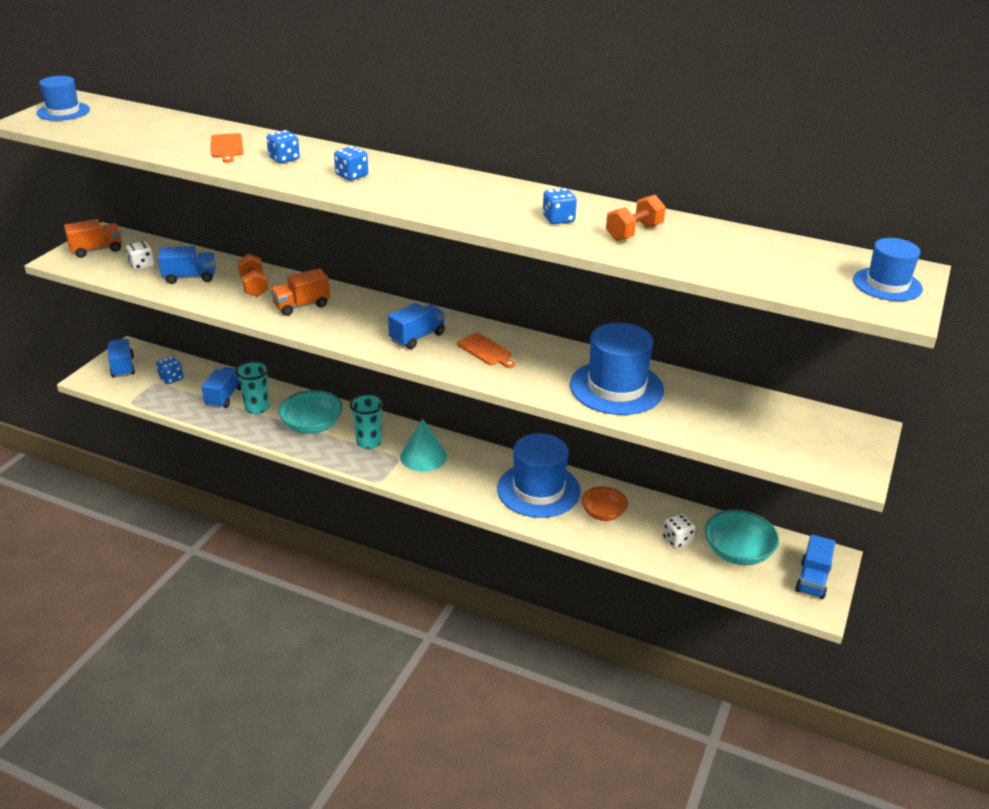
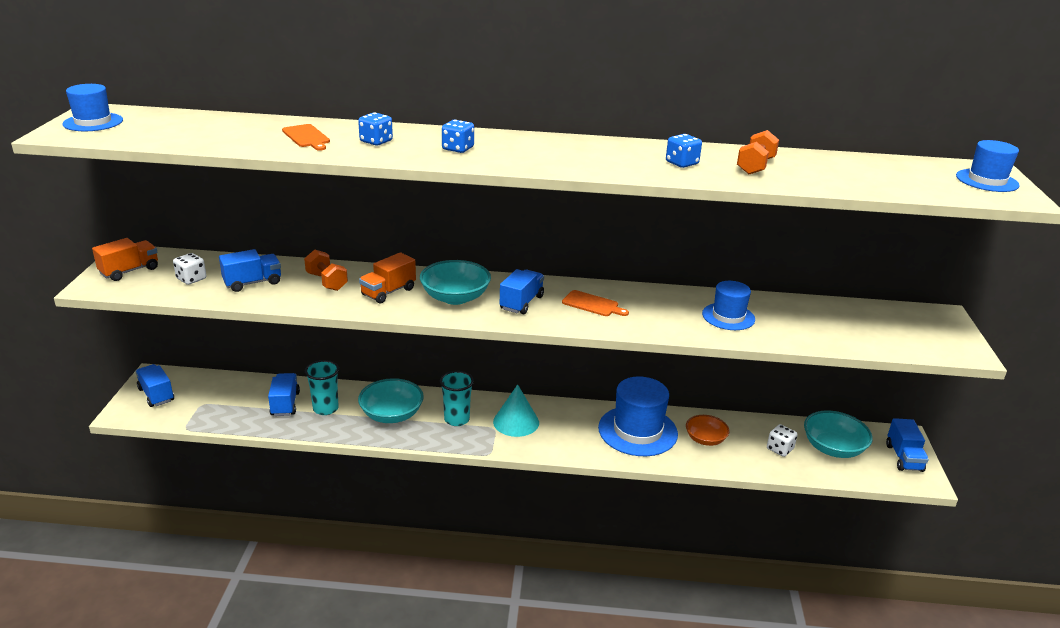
camera: 20 degrees left, 5 degrees down
(171, 378) = (217, 396): blue dice -> none
(359, 321) = (455, 297): none -> turquoise bowl
(616, 387) = (728, 316): blue hat -> blue hat, size x0.60

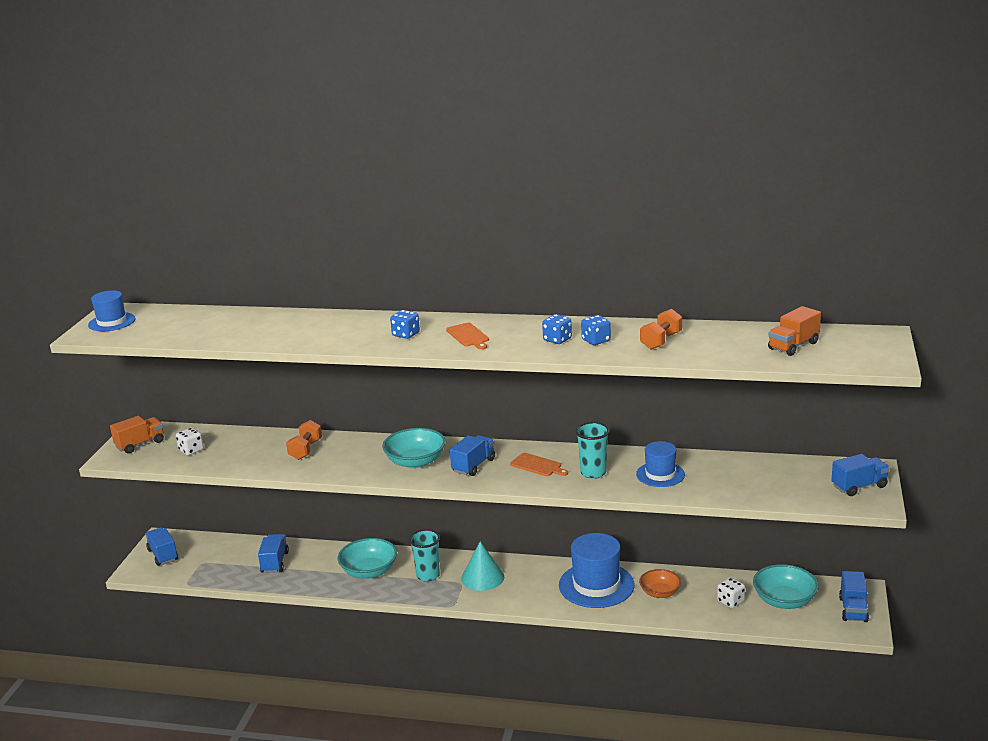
camera: 10 degrees right, 5 degrees down
(253, 283) = (242, 452): blue truck -> blue truck (859, 486)
(307, 137) = (282, 328): orange cutting board -> orange cutting board (468, 336)
(325, 408) = (310, 566): turquoise cup -> turquoise cup (593, 473)
(327, 282) = (305, 450): orange dumbbell -> orange dumbbell turned 45 degrees clockwise
(376, 141) = (339, 330): blue dice -> blue dice (557, 339)
(388, 292) = (358, 458): orange truck -> orange truck (793, 346)
(987, 180) = (870, 347): blue hat -> none

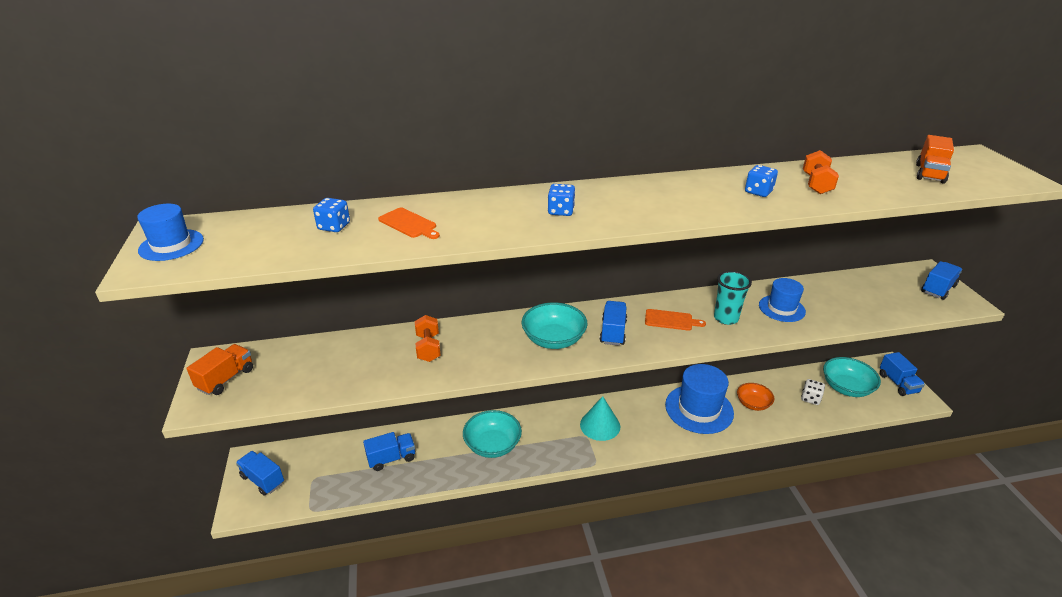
camera: 25 degrees left, 10 degrees up
(191, 450) = (295, 374): white dice -> none
(274, 562) = (391, 458): blue truck -> blue truck turned 90 degrees clockwise
(428, 575) = (550, 435): turquoise cup -> none
(468, 336) = (629, 204): orange cutting board -> orange cutting board (409, 224)
(557, 339) = (721, 196): blue dice -> blue dice (334, 226)

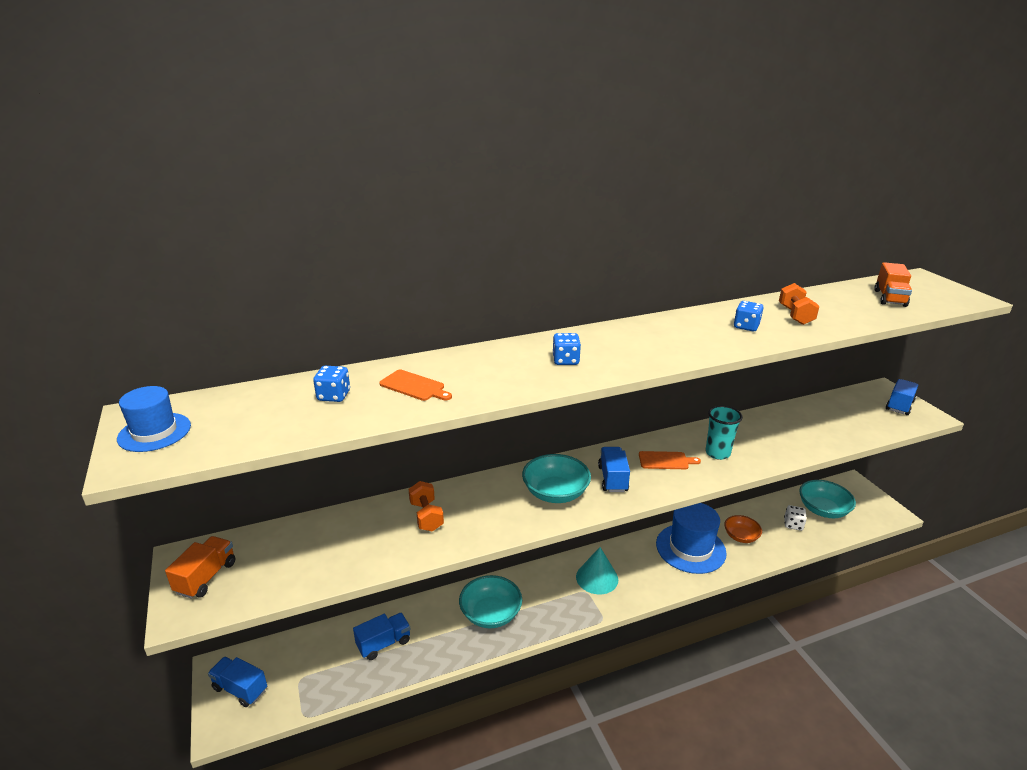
camera: 10 degrees left, 5 degrees down
(781, 308) = (766, 438): blue hat -> none
(898, 383) = (868, 500): blue truck -> none

